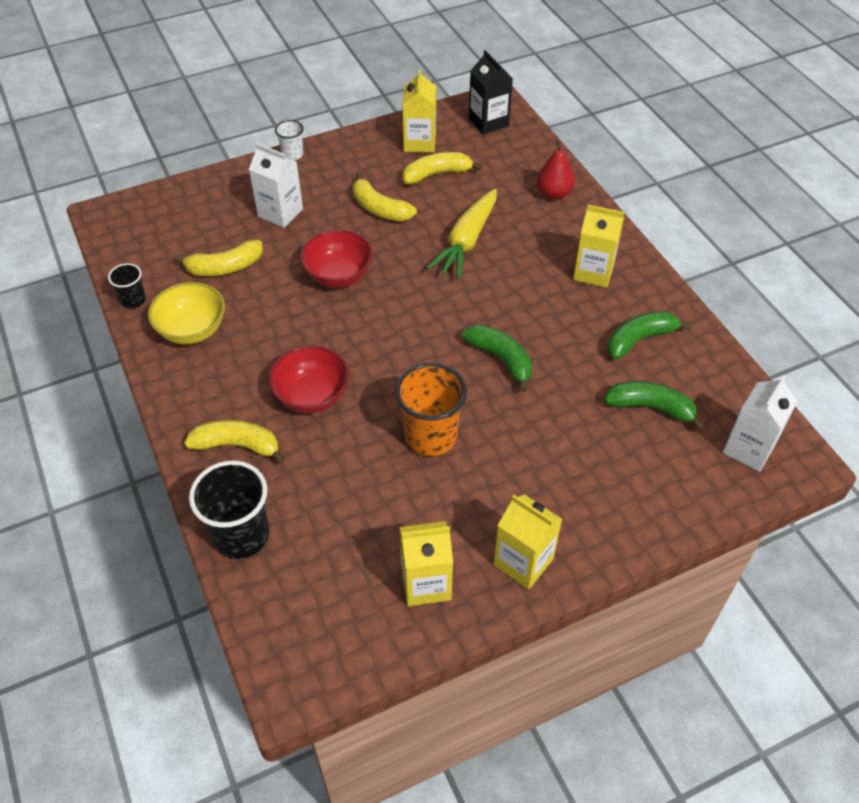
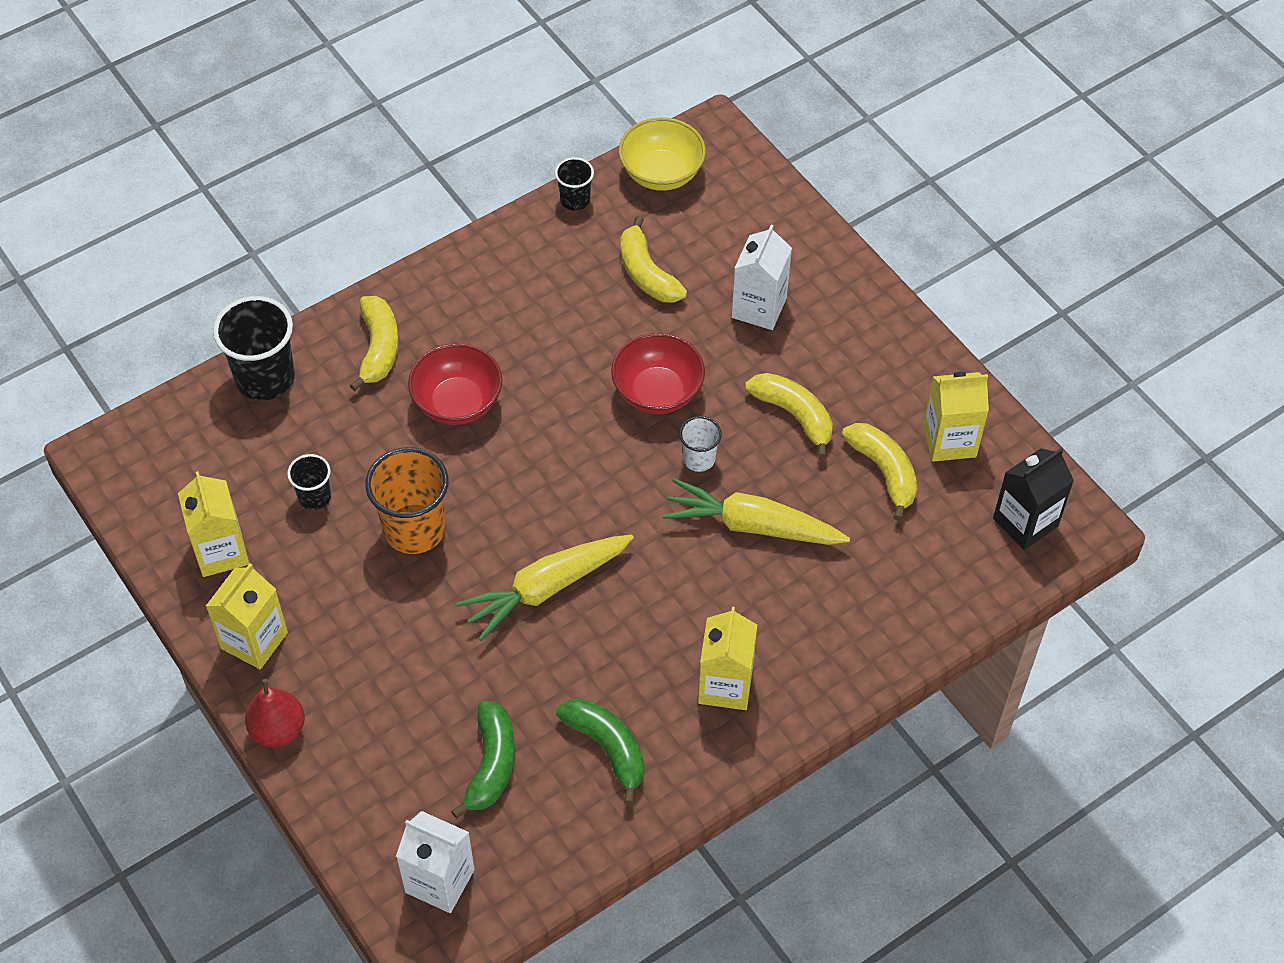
camera: 80 degrees right, 5 degrees up
(192, 330) = (538, 267): yellow bowl -> yellow bowl (661, 173)
(292, 154) = (880, 296): white cup -> white cup (699, 459)
(379, 208) = (794, 415): yellow banana -> yellow banana turned 105 degrees clockwise
(383, 505) = (314, 497): none -> black cup
(501, 359) = (546, 589): green banana -> yellow carrot
(554, 193) = (881, 624): red pear -> red pear (278, 729)

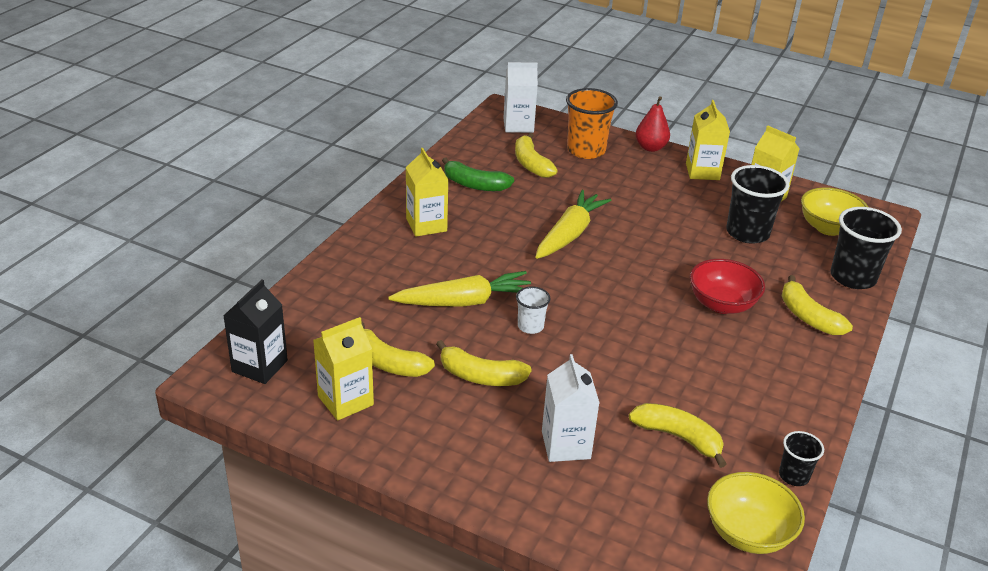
camera: 150 degrees right, 20 degrees down
(202, 463) = (828, 228): none -> yellow bowl
(314, 497) = (747, 233): black cup -> black cup, size x1.88
(414, 529) = (674, 236): orange cup -> orange cup (586, 150)
(491, 764) = (531, 164): green banana -> yellow banana
(657, 392) = (594, 356): red bowl -> none

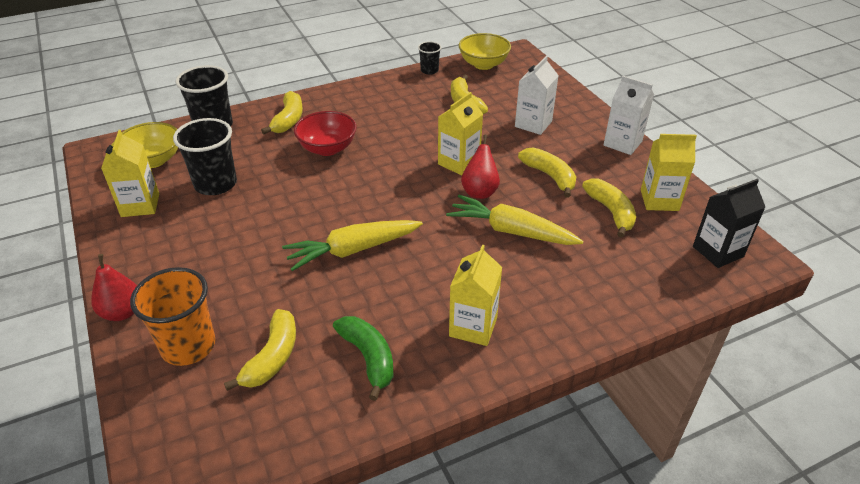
camera: 140 degrees left, 5 degrees up
(518, 125) = (196, 440): white carton -> white carton (622, 143)
(530, 326) = (479, 192): white cup -> red pear
(702, 171) = (135, 256): yellow carton -> yellow carton (459, 163)

